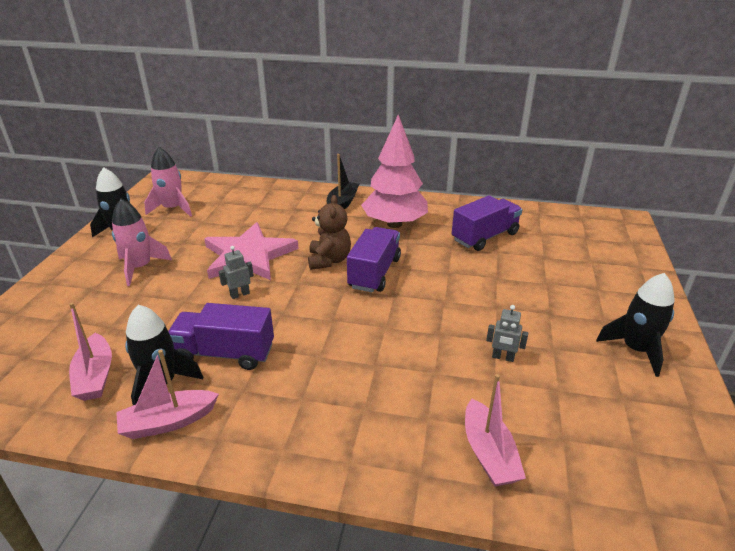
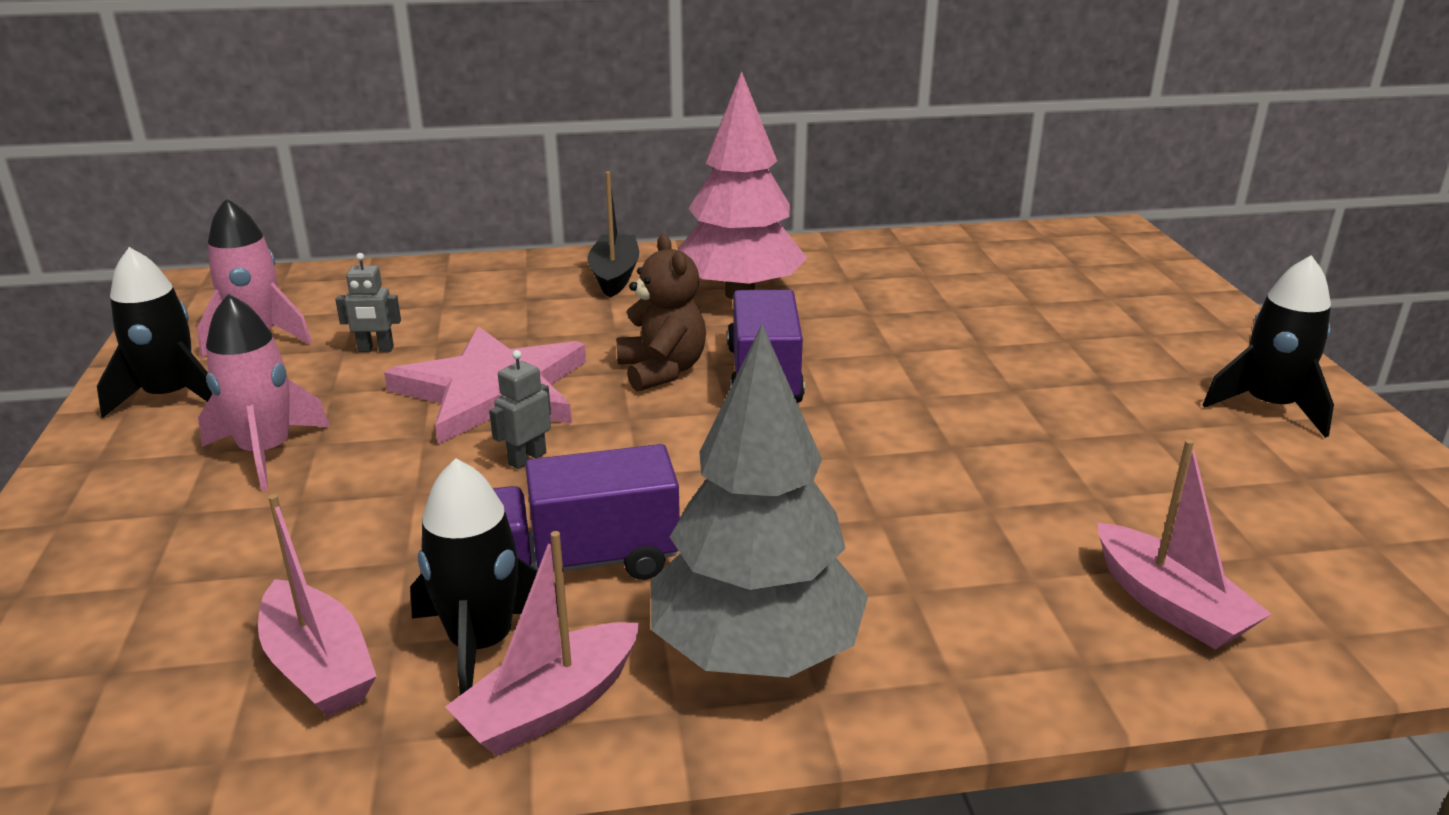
camera: 20 degrees left, 5 degrees down
(270, 420) = (755, 652): none -> grey tree
(485, 237) = (913, 289): purple truck -> none
(503, 357) = (1082, 460): grey robot -> grey robot (376, 349)

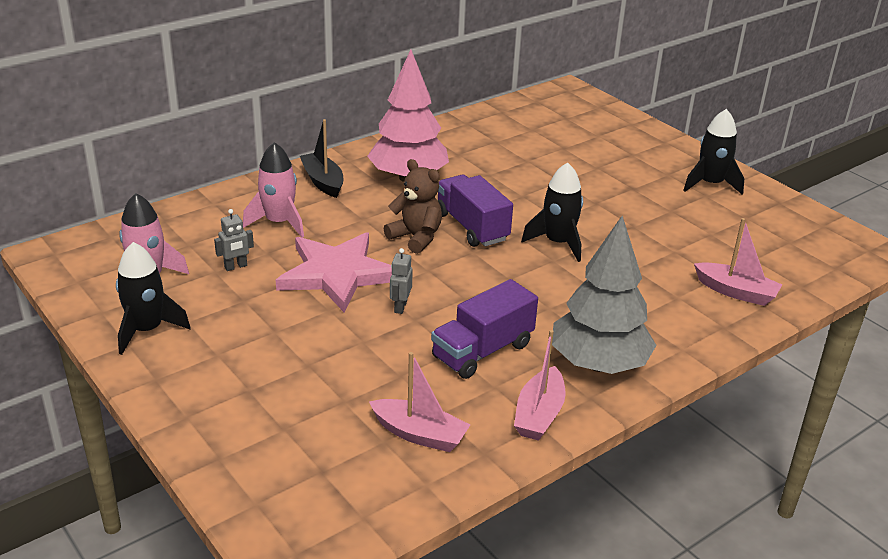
camera: 30 degrees left, 5 degrees up
(266, 453) = (253, 345): pink rocket -> pink rocket (279, 223)
(481, 644) = (481, 400): black rocket -> black rocket (557, 243)

